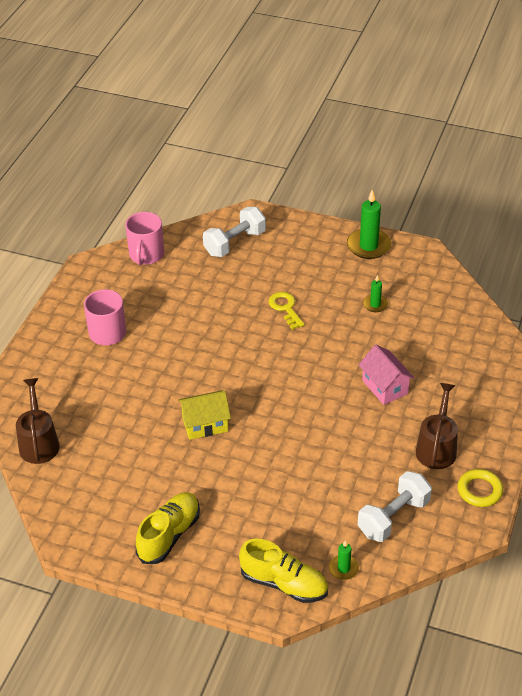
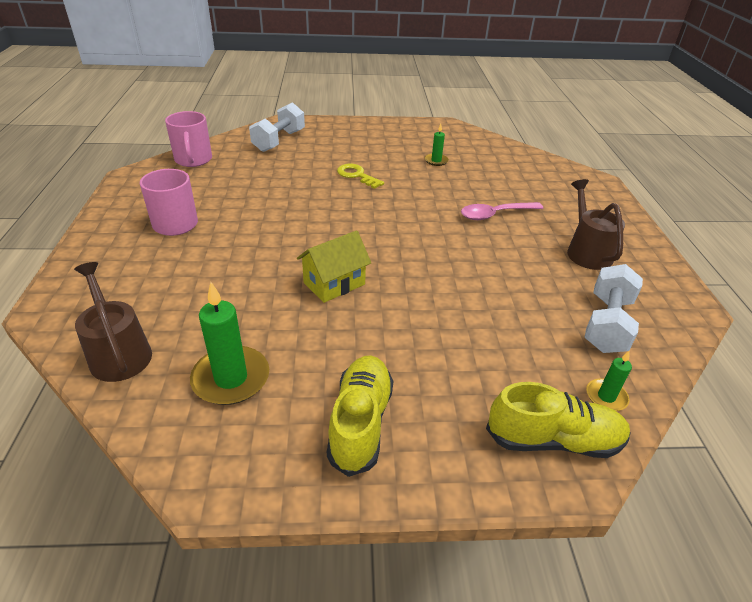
camera: 25 degrees left, 5 degrees down
(368, 246) = (400, 127): green candle -> green candle (231, 378)
(385, 387) = (495, 214): pink house -> pink spoon
(479, 490) = (660, 278): yellow ring -> none

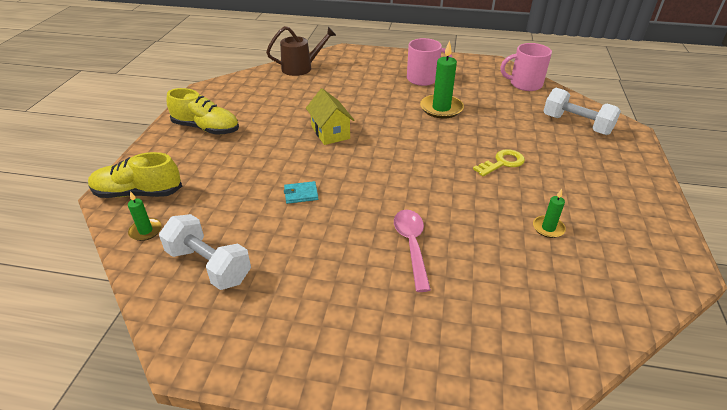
camera: 105 degrees right, 0 degrees up
(231, 378) = (264, 95): green candle -> green candle (441, 108)
(466, 285) = (301, 194): none -> turquoise wallet
(553, 440) = (138, 193): yellow shoe -> yellow shoe turned 75 degrees clockwise
(586, 252) = (318, 300): brown watering can -> none

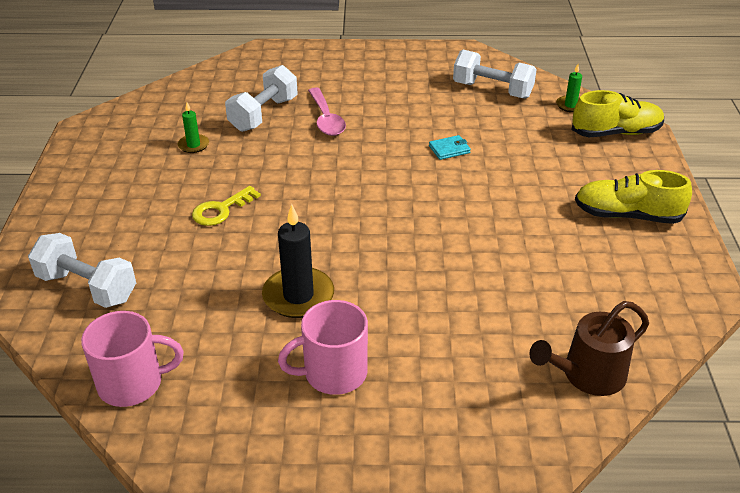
camera: 170 degrees right, 0 degrees up
(330, 132) = (455, 229): yellow house -> none
(441, 108) = (298, 296): green candle -> black candle
(482, 262) = (263, 114): none -> white dumbbell

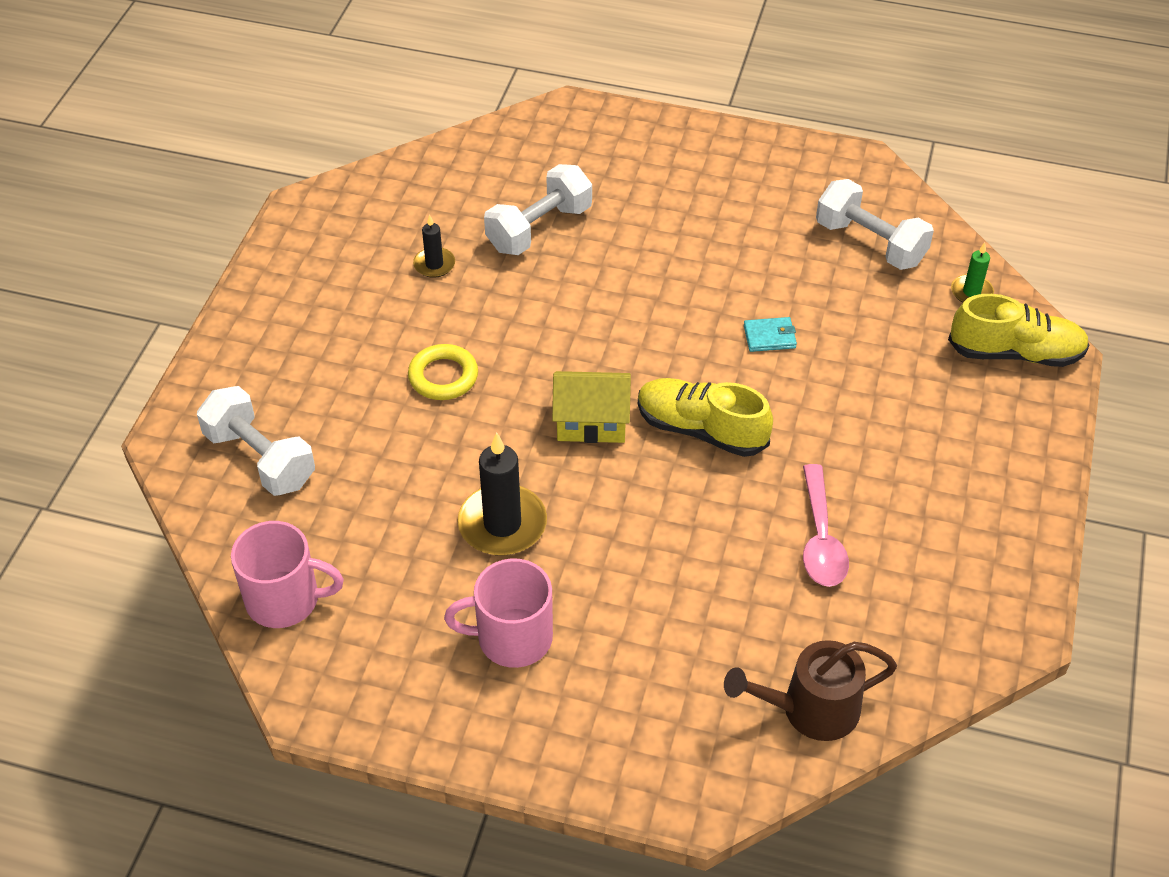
camera: 15 degrees right, 10 degrees up
(193, 145) = (434, 264): green candle -> black candle
(221, 210) = (443, 376): yellow key -> yellow ring
(326, 119) = (620, 252): pink spoon -> pink spoon (821, 538)
(343, 219) = (591, 422): none -> yellow house
(627, 215) = (967, 493): yellow shoe -> yellow shoe (701, 430)

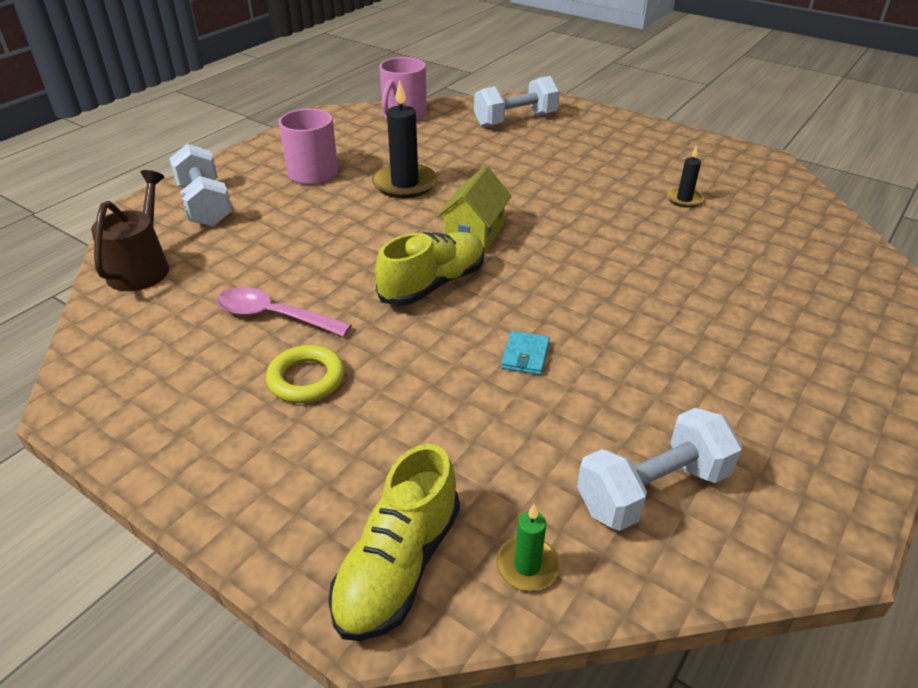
camera: 110 degrees right, 10 degrees down
(443, 376) = (556, 185): yellow ring -> yellow ring (306, 379)
(539, 228) = (722, 254): white dumbbell -> white dumbbell (205, 205)

